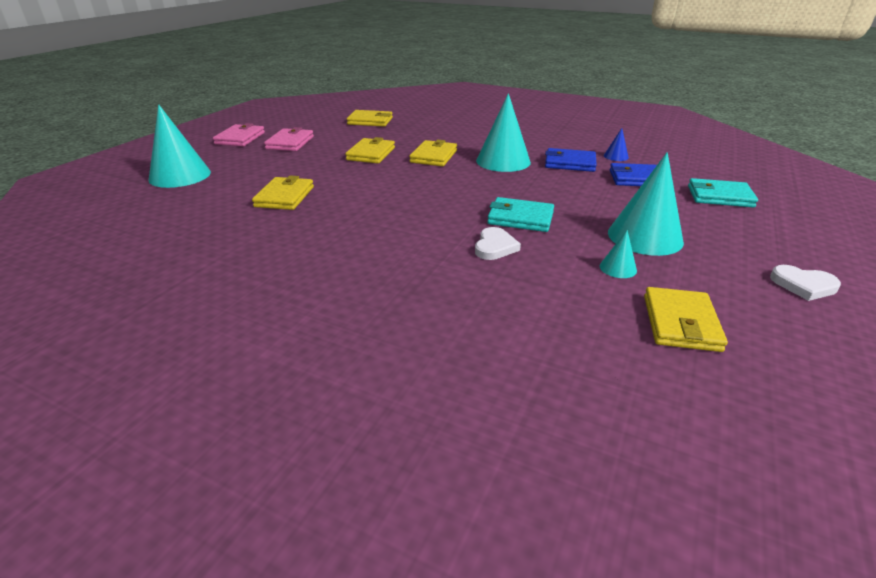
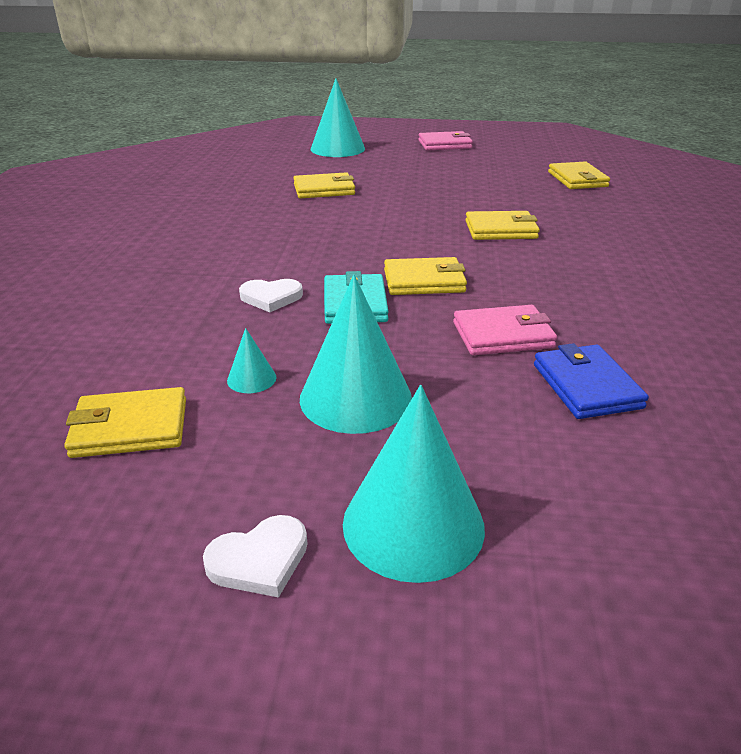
camera: 70 degrees right, 0 degrees up
(290, 143) = (457, 163): pink wallet -> pink wallet (502, 335)
(371, 154) = (469, 199): yellow wallet -> yellow wallet (424, 281)
(503, 161) = (535, 271): turquoise cone -> turquoise cone (413, 524)
(570, 163) = (587, 320): blue wallet -> none
(616, 156) = (675, 360): blue cone -> none
(719, 196) = (590, 482): turquoise wallet -> none
(803, 285) = (259, 560): white heart -> white heart turned 120 degrees counterclockwise

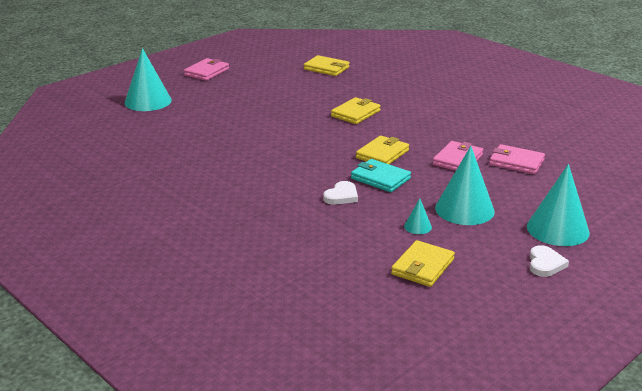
camera: 50 degrees left, 5 degrees down
(324, 190) = (215, 132): yellow wallet -> none
(586, 386) = (516, 162): blue wallet -> pink wallet

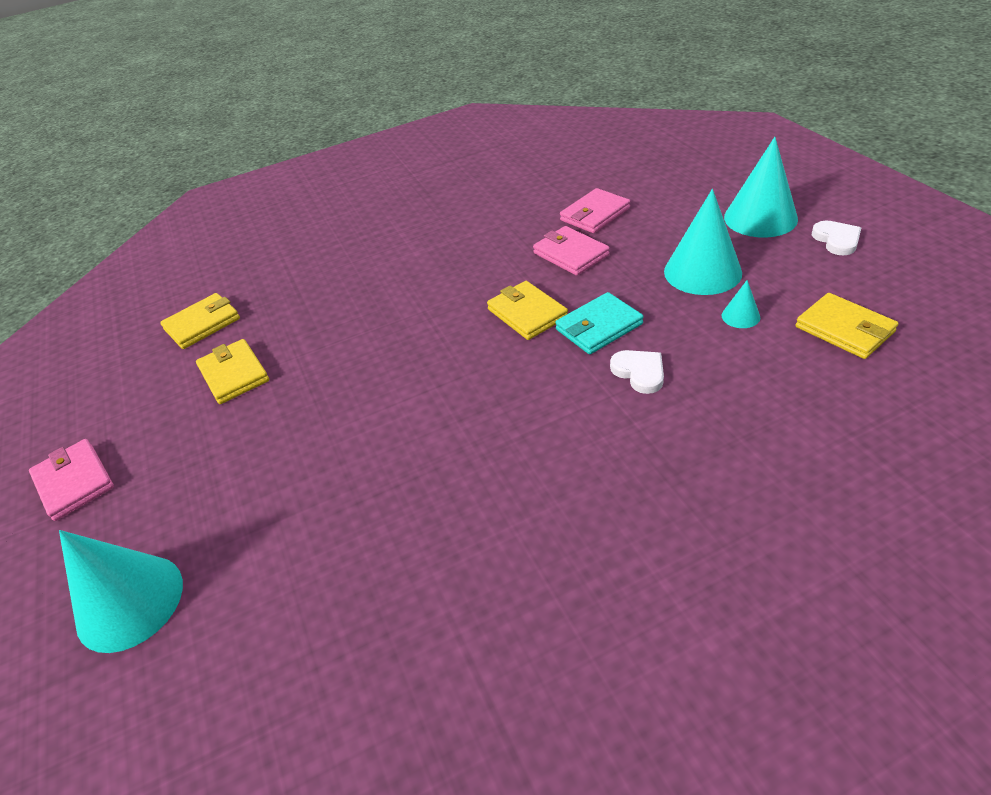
camera: 65 degrees left, 15 degrees up
(355, 113) = (384, 318): yellow wallet -> yellow wallet (234, 374)
(545, 264) = (836, 240): white heart -> white heart turned 45 degrees clockwise

